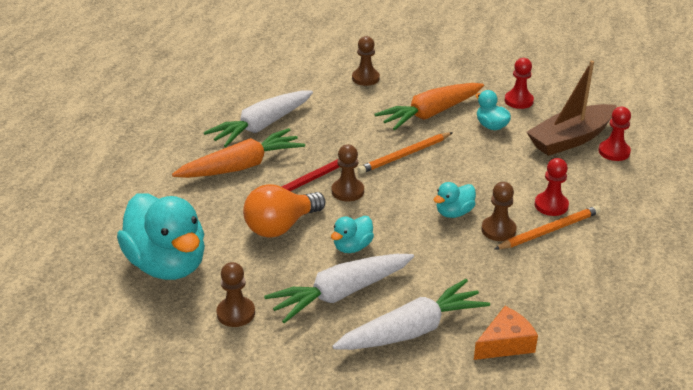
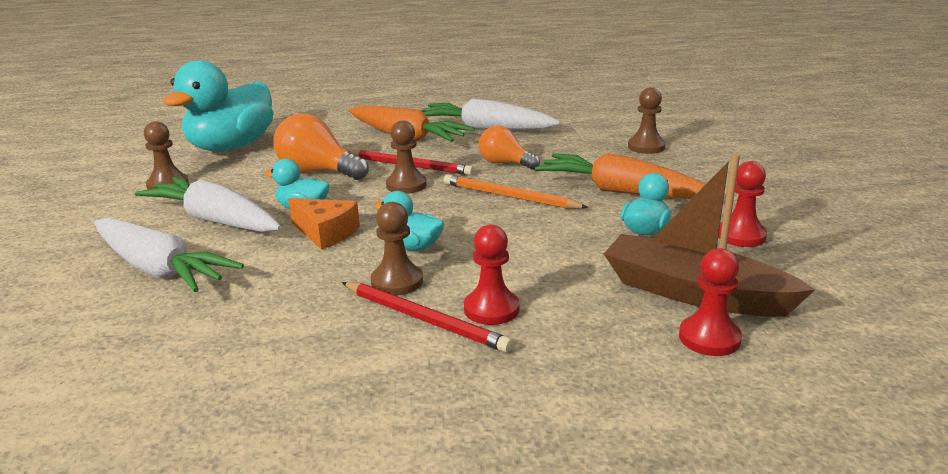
camera: 65 degrees right, 10 degrees down
(343, 139) = (505, 163): none -> orange light bulb
(505, 343) = (144, 333): orange cheese -> orange cheese (326, 233)
(549, 230) = (424, 319): orange pencil -> red pencil

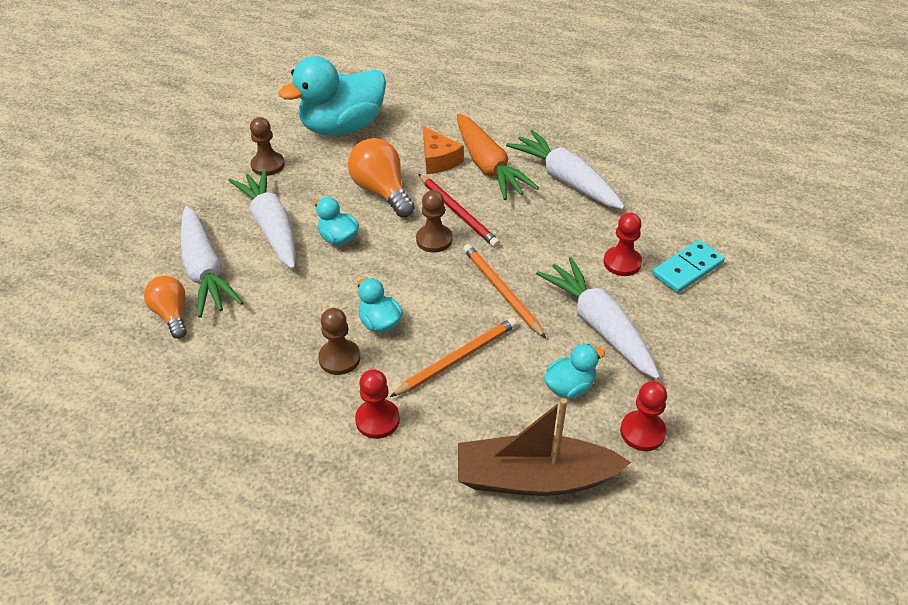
camera: 30 degrees right, 20 degrees up
(326, 233) = (333, 277): orange cheese -> orange cheese (438, 160)
(424, 319) = (327, 407): red pencil -> none
(505, 163) = (537, 241): orange light bulb -> orange light bulb (172, 314)
(521, 245) = (457, 358): none -> orange pencil
(619, 191) = (599, 325): orange carrot -> white carrot
(646, 147) = (687, 269): brown pawn -> turquoise domino
(694, 293) = (534, 478): brown boat -> brown boat turned 60 degrees counterclockwise
(709, 338) = (497, 529): red pawn -> red pawn (622, 262)

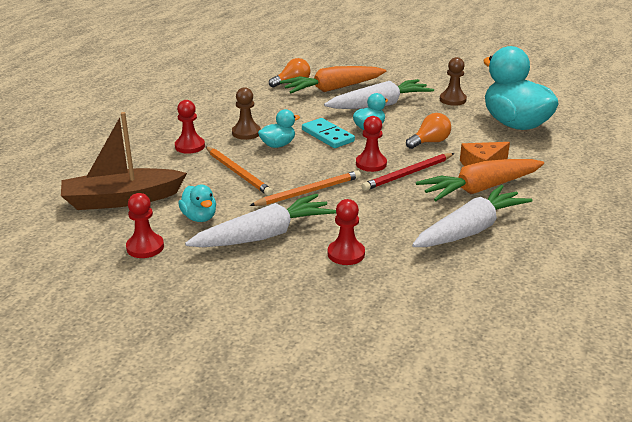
camera: 90 degrees right, 15 degrees down
(205, 271) = (332, 89): white carrot -> orange carrot
(382, 191) = (430, 142): orange light bulb -> orange light bulb, size x0.65
(434, 240) = (371, 164): brown pawn -> red pawn
(534, 478) = (122, 199): brown boat -> brown boat turned 105 degrees counterclockwise
(687, 269) = (337, 293): turquoise domino -> turquoise domino (327, 135)

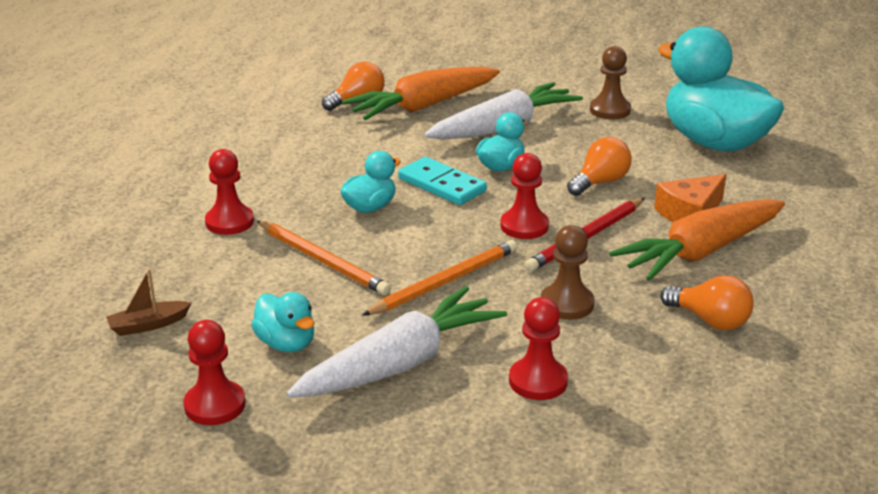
camera: 10 degrees left, 0 degrees up
(122, 199) = (148, 325): brown boat -> brown boat, size x0.42
(246, 133) = (313, 191): brown pawn -> brown pawn (567, 304)
(470, 230) = (710, 320): white carrot -> orange light bulb

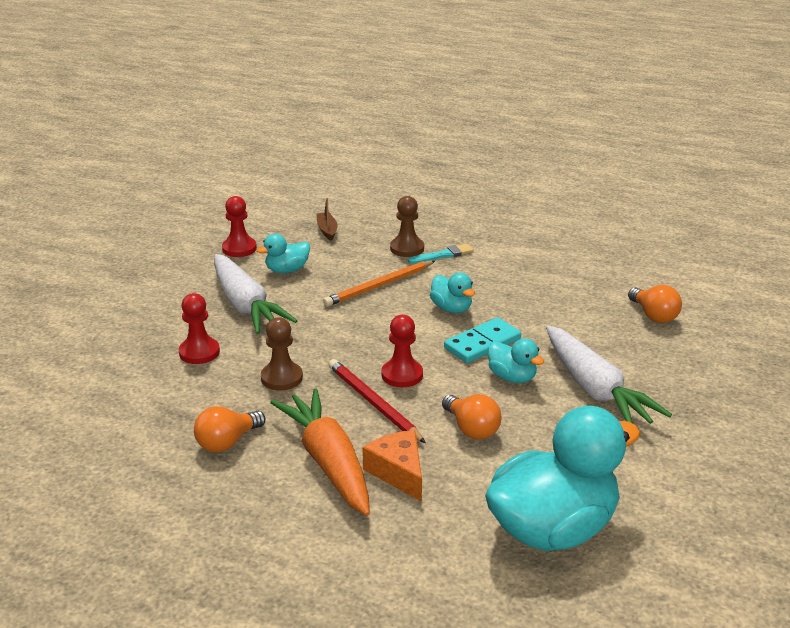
camera: 100 degrees right, 0 degrees up
(229, 222) = (443, 255): red pawn -> turquoise brush
(422, 106) = (645, 349): orange carrot -> none
(444, 282) = (333, 330): orange pencil -> none
(610, 110) = (640, 467): brown pawn -> brown pawn (407, 248)

